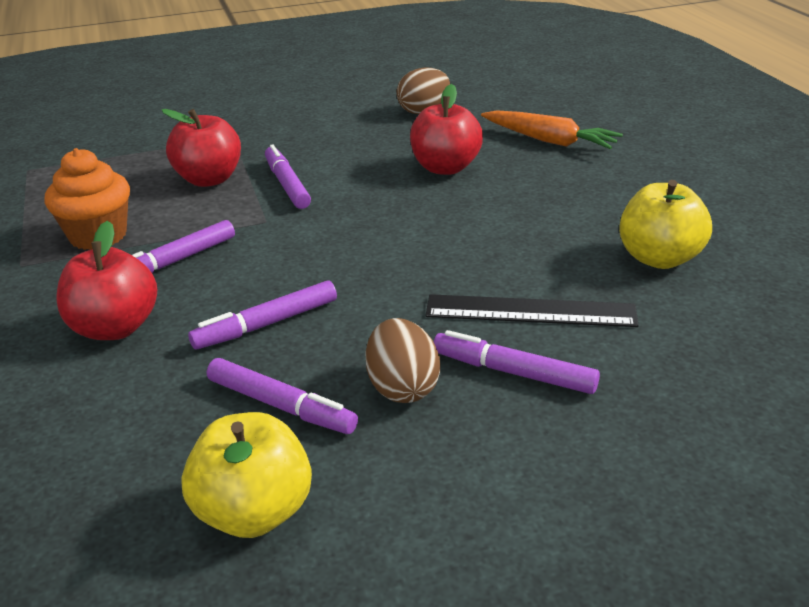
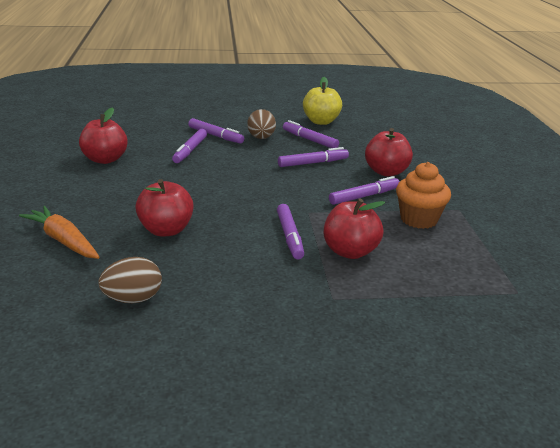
camera: 170 degrees left, 5 degrees down
(530, 311) = (190, 150): black ruler -> purple marker
(659, 258) = (105, 159): yellow apple -> red apple

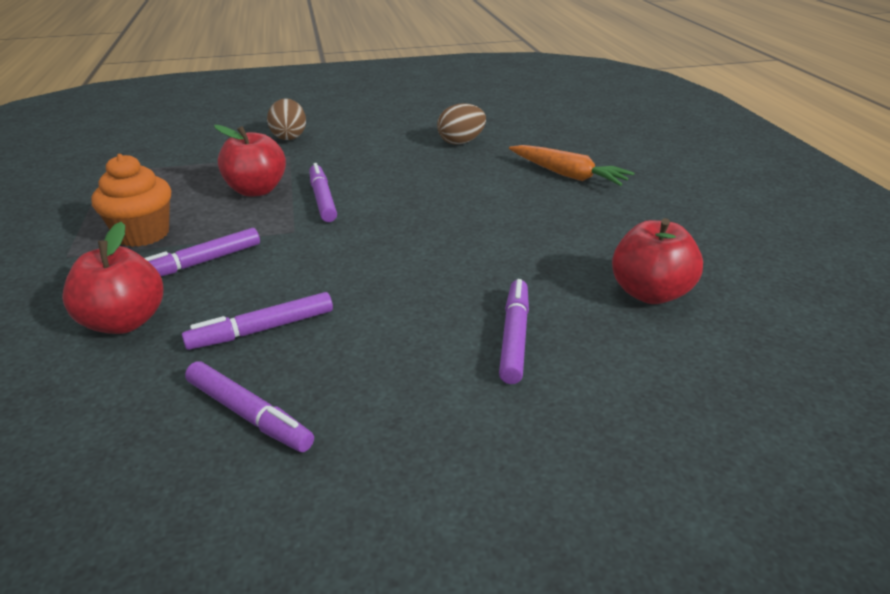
camera: 175 degrees right, 5 degrees up
(166, 230) = (467, 193): red apple -> none
(215, 136) = (483, 399): purple marker -> none
(261, 138) = (371, 406): brown egg -> brown egg (289, 137)
(321, 121) = (185, 530): yellow apple -> none

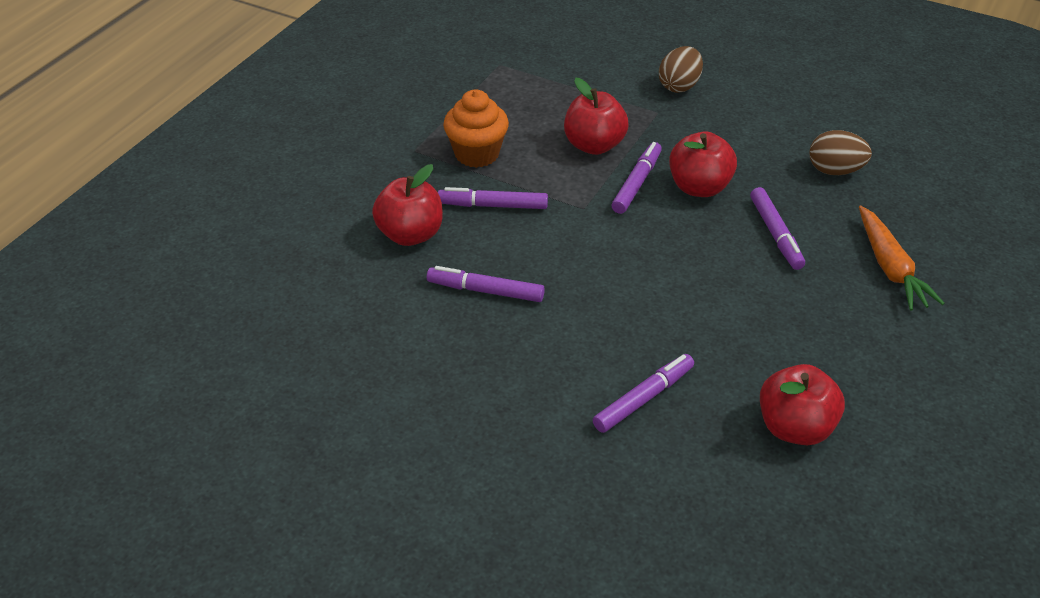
camera: 40 degrees right, 10 degrees up
(249, 414) = (427, 351): purple marker -> purple marker (776, 234)
(377, 183) = (699, 187): none -> red apple

